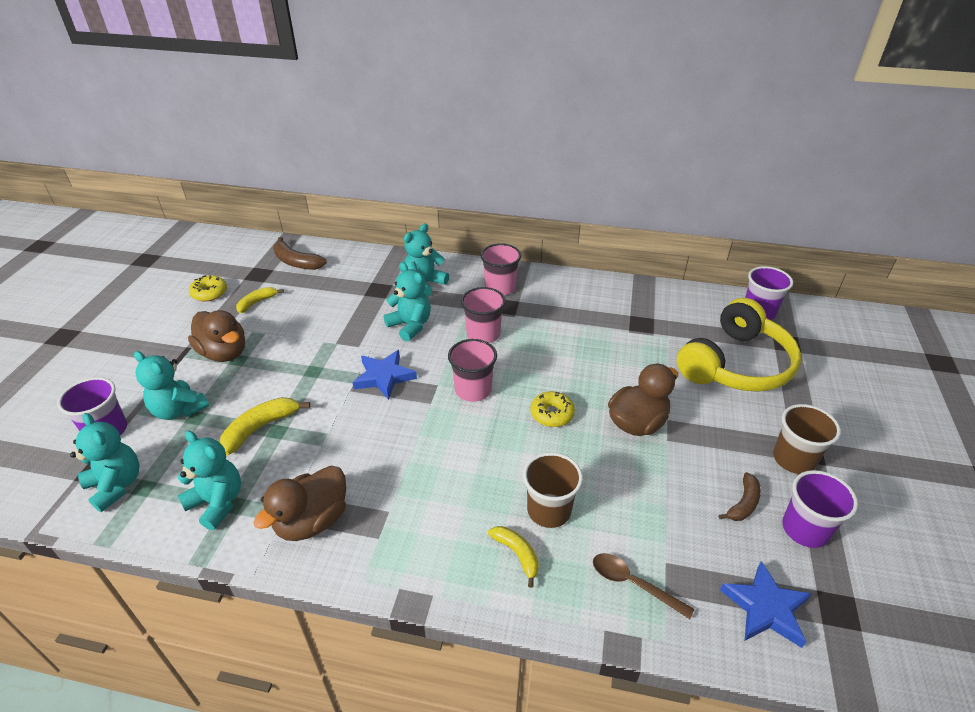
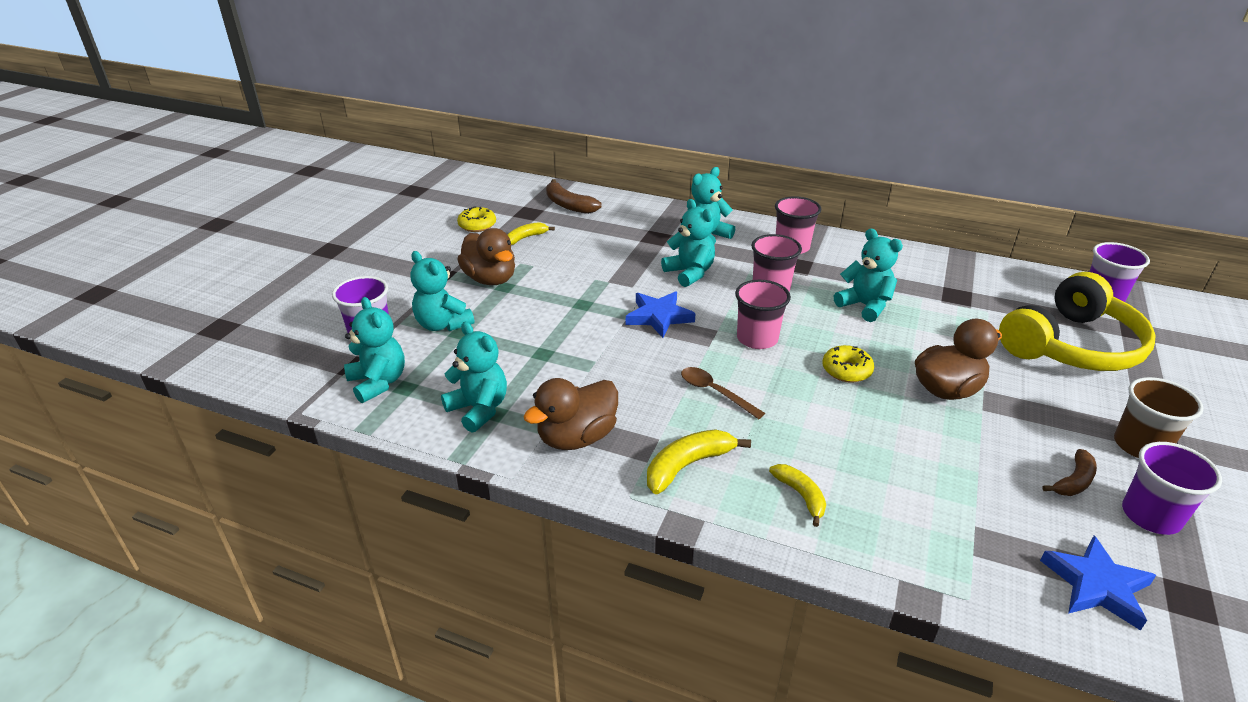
camera: 10 degrees right, 5 degrees down
(260, 428) = (525, 349): yellow banana -> yellow banana (688, 465)
(549, 510) = (839, 459): brown cup -> none
(565, 344) = (865, 306): none -> turquoise teddy bear
(633, 584) = (935, 540): brown spoon -> brown spoon (715, 392)

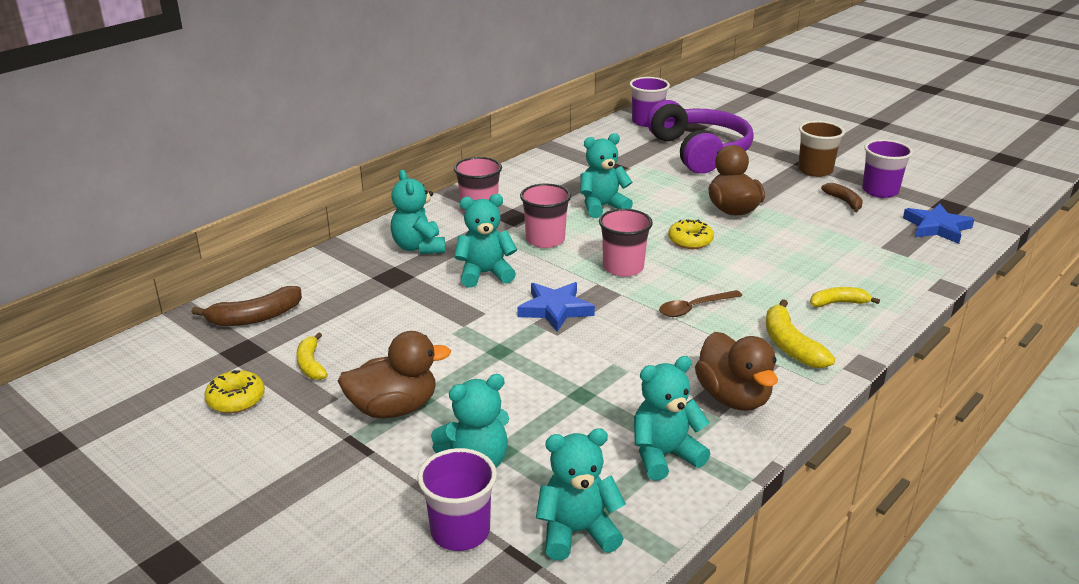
camera: 70 degrees left, 5 degrees down
(1071, 345) = (699, 152): yellow headphones -> purple headphones

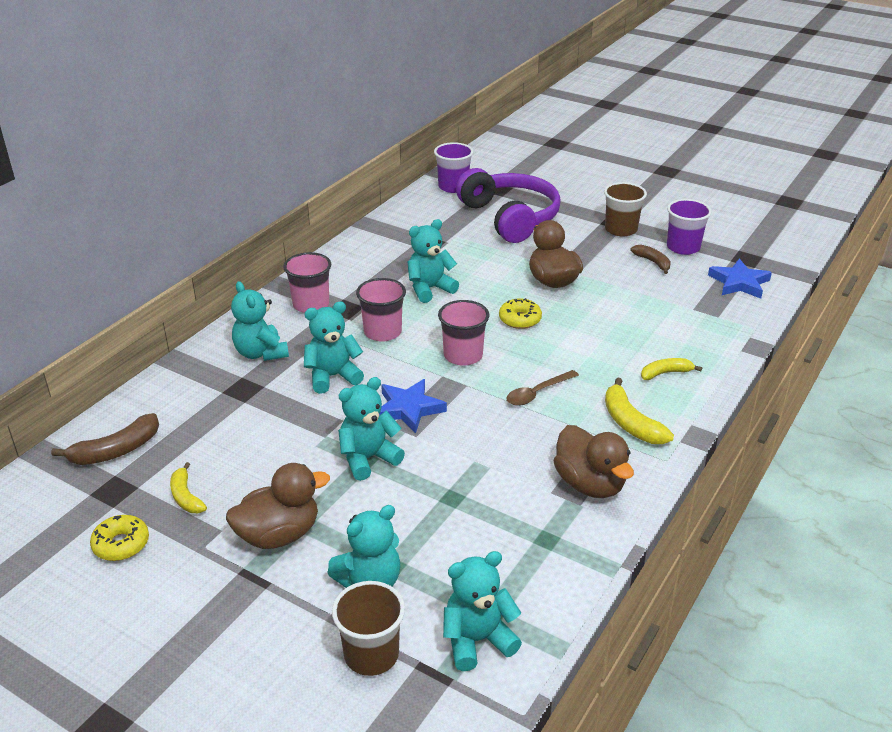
camera: 10 degrees left, 5 degrees up
(460, 531) = (371, 655): purple cup -> brown cup
(664, 455) = (539, 551): turquoise teddy bear -> turquoise teddy bear (368, 458)

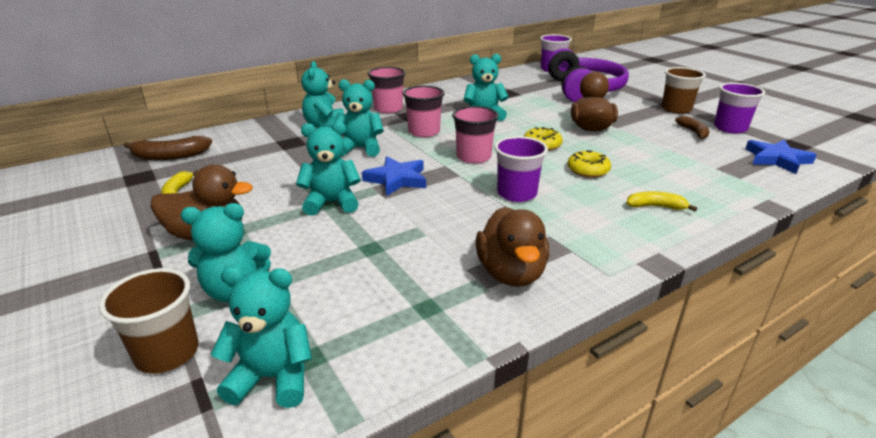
camera: 25 degrees right, 5 degrees down
(121, 544) = (100, 209): yellow donut -> yellow donut (588, 170)
(537, 393) = (516, 193): brown spoon -> purple cup
(630, 423) = (591, 235): yellow banana -> none

